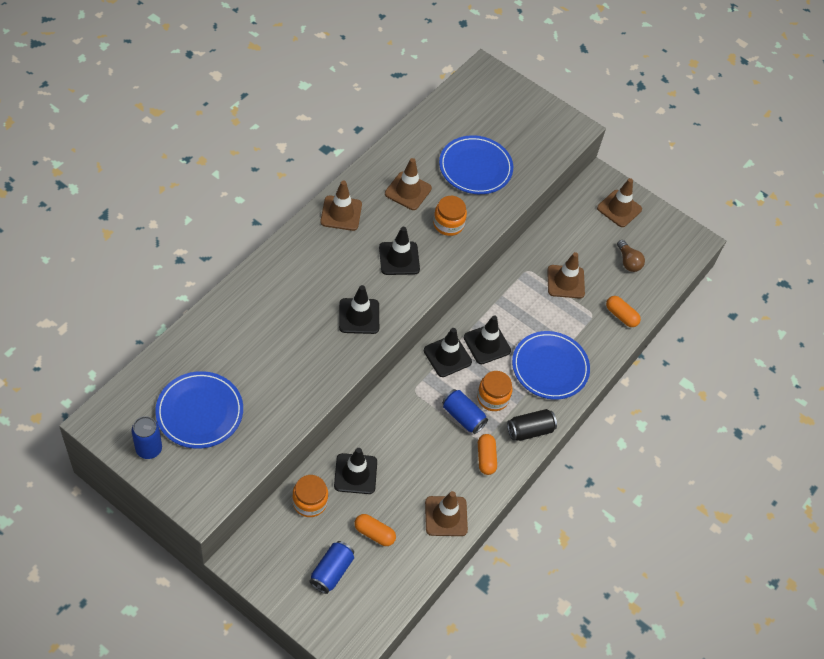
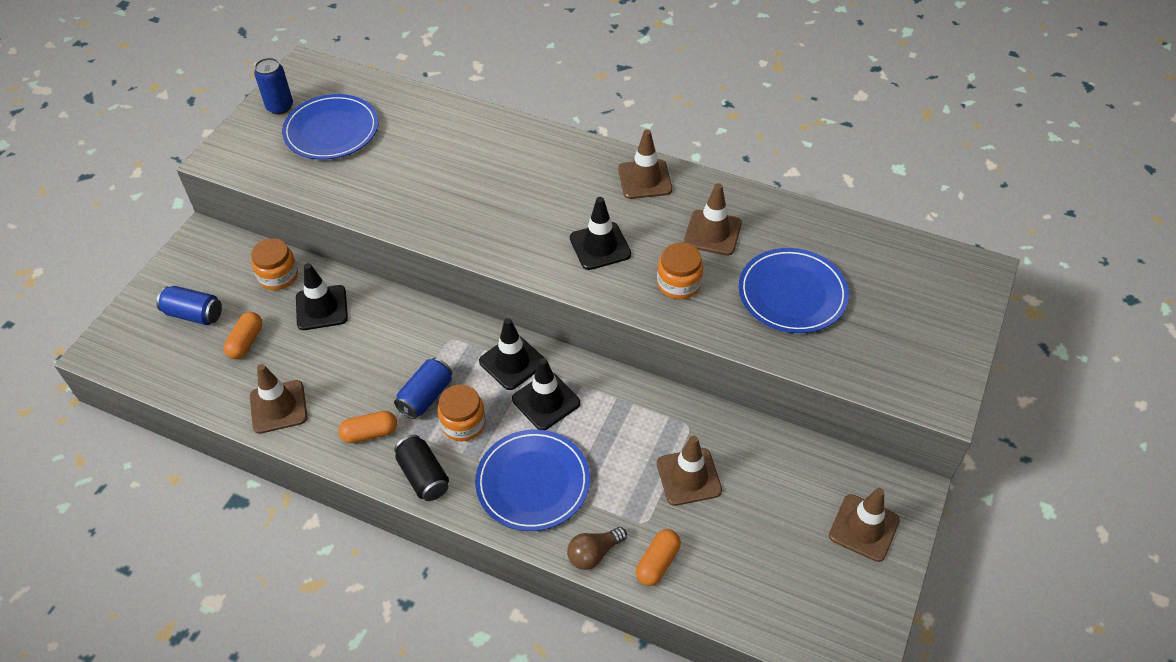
camera: 85 degrees right, 5 degrees down
(359, 316) = (497, 227): black traffic cone -> none
(628, 262) = (765, 557): brown light bulb -> brown light bulb (594, 553)

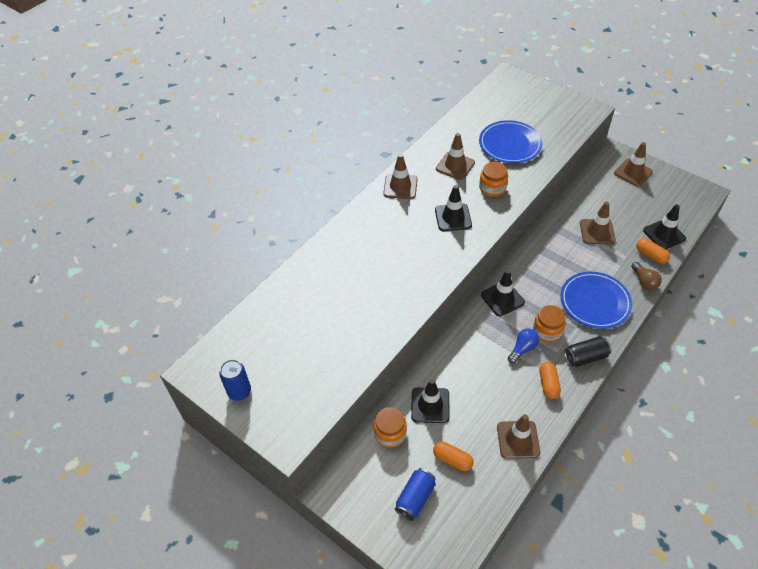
camera: 75 degrees left, 0 degrees up
(331, 131) = (285, 356): blue plate -> none
(426, 396) = (522, 349): blue can -> blue light bulb
(546, 401) = (536, 286): black traffic cone -> black traffic cone (664, 234)

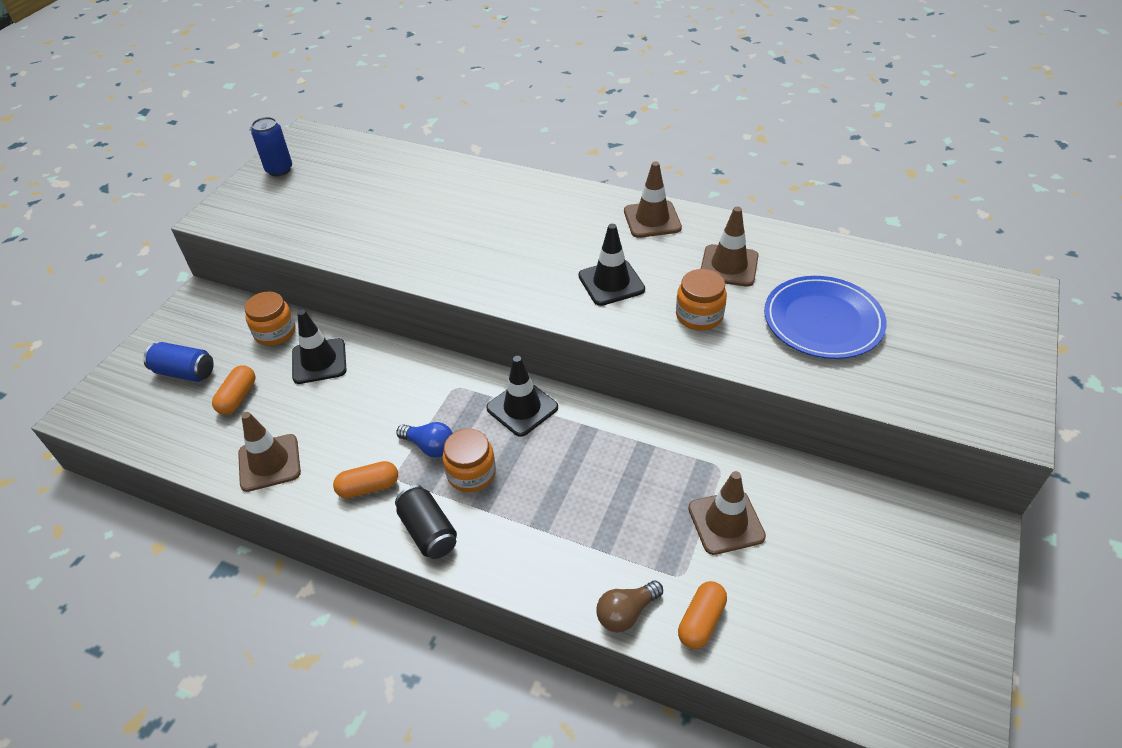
camera: 75 degrees right, 5 degrees down
(595, 302) = (551, 534): blue plate -> none
(633, 172) = (933, 573): brown traffic cone -> none
(664, 234) = (772, 644): black traffic cone -> none

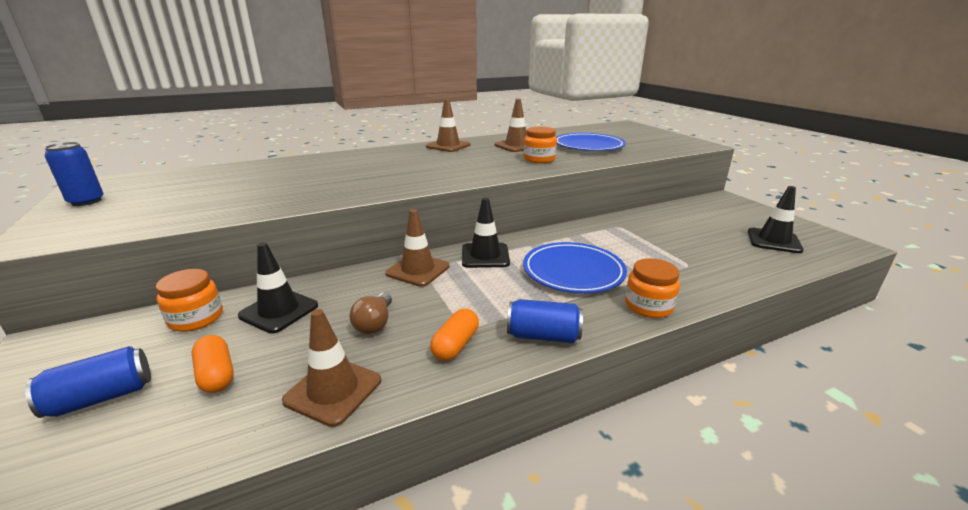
camera: 50 degrees left, 20 degrees down
(428, 532) = (543, 336): black can -> blue can
(430, 446) = (460, 300): blue light bulb -> none
(471, 473) = (512, 295): orange jar -> orange jar (648, 306)
(561, 489) = (573, 271): none -> blue plate
(611, 283) = (473, 165): black traffic cone -> black traffic cone (773, 241)
(626, 613) = (703, 292): brown light bulb -> brown light bulb (375, 323)
(701, 621) = (730, 273): orange capsule -> none
(726, 522) = (661, 239): brown traffic cone -> brown traffic cone (418, 270)

